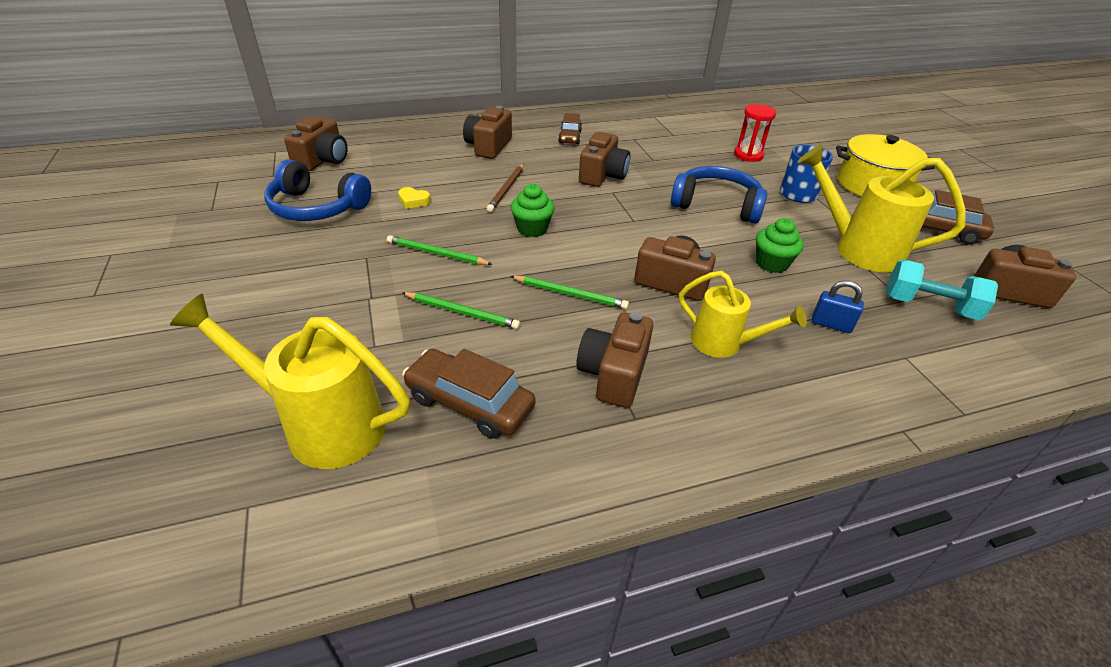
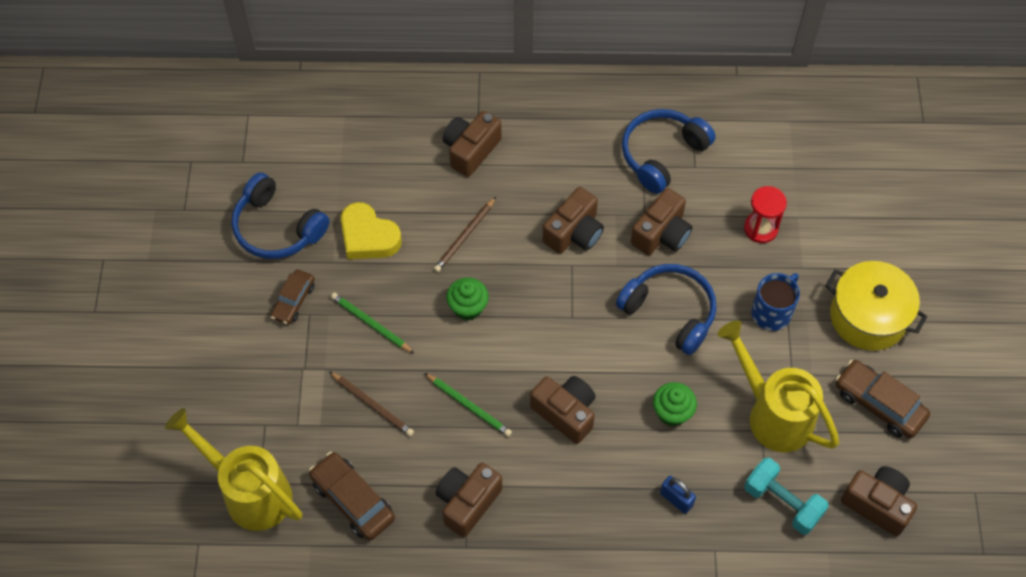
camera: 20 degrees right, 20 degrees up
(323, 160) = (293, 143): brown camera -> brown camera (661, 234)
(413, 201) = (368, 237): yellow heart -> yellow heart, size x2.03
(462, 312) = (373, 405): green pencil -> brown pencil
(570, 137) = (569, 147): brown car -> brown car (293, 301)
(644, 132) = (662, 154): none -> blue headphones
(723, 343) = (570, 495): yellow watering can -> none

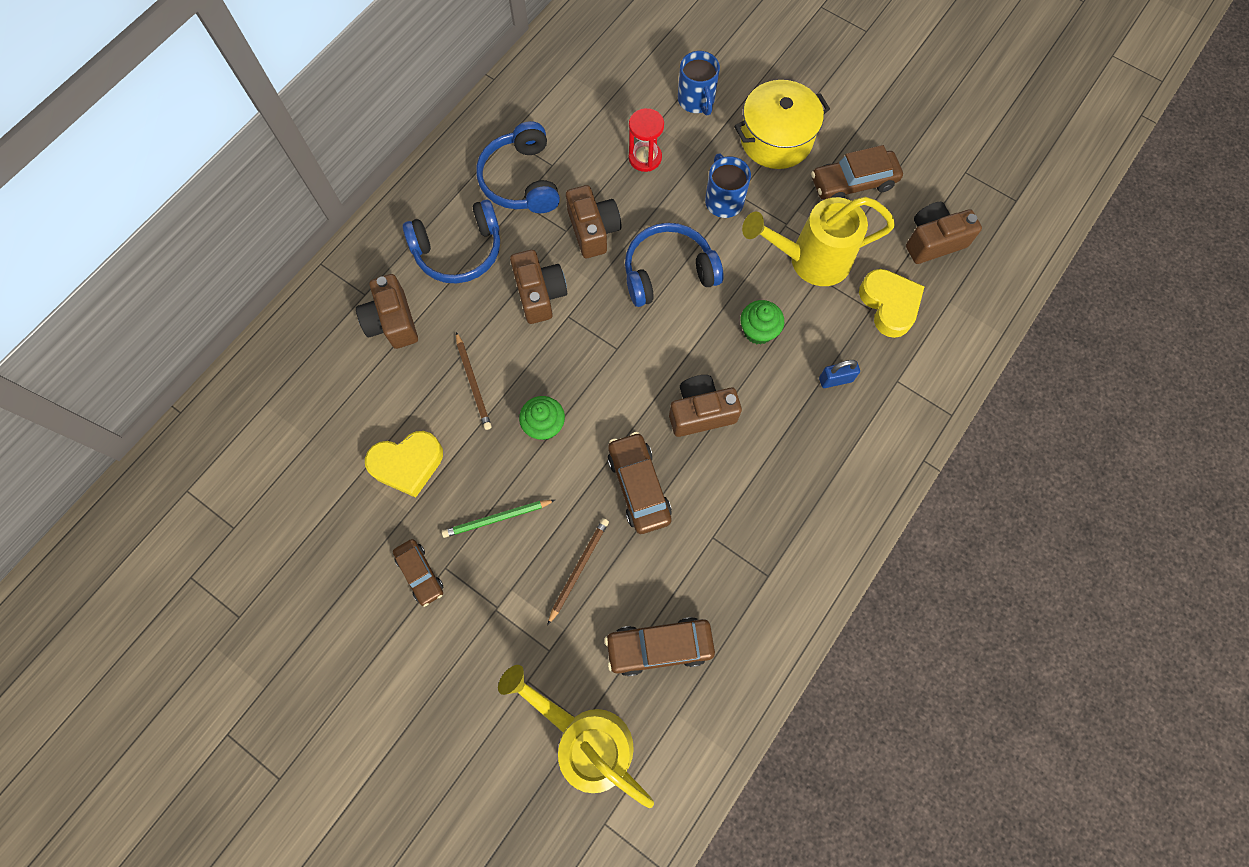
camera: 55 degrees left, 10 degrees up
(250, 492) = (586, 739): yellow watering can -> yellow watering can turned 60 degrees clockwise
(277, 228) = (331, 540): blue headphones -> blue headphones (459, 251)
(373, 405) = (578, 569): brown pencil -> brown pencil turned 45 degrees counterclockwise
(467, 502) = (728, 547): brown camera -> none
(469, 406) = (639, 486): green pencil -> brown car
(782, 502) = (889, 305): turquoise dumbbell -> yellow heart
(851, 232) = (696, 100): none -> blue mug

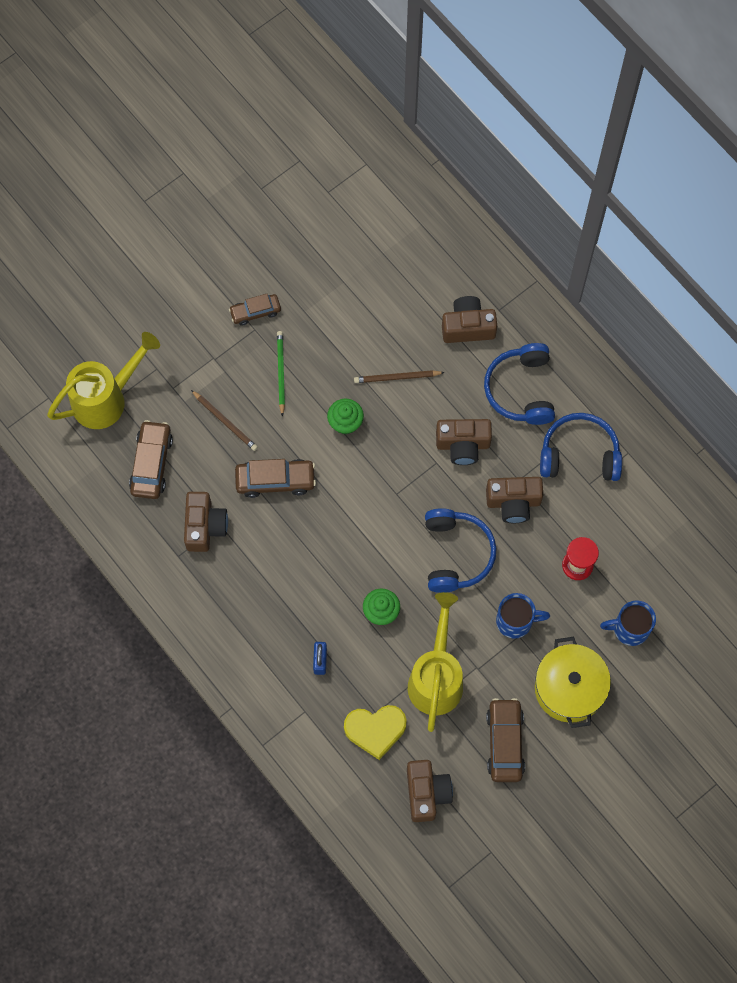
camera: 105 degrees right, 0 degrees up
(407, 464) = (342, 317): yellow heart -> none
(701, 412) = (322, 544): brown camera -> brown camera (205, 526)

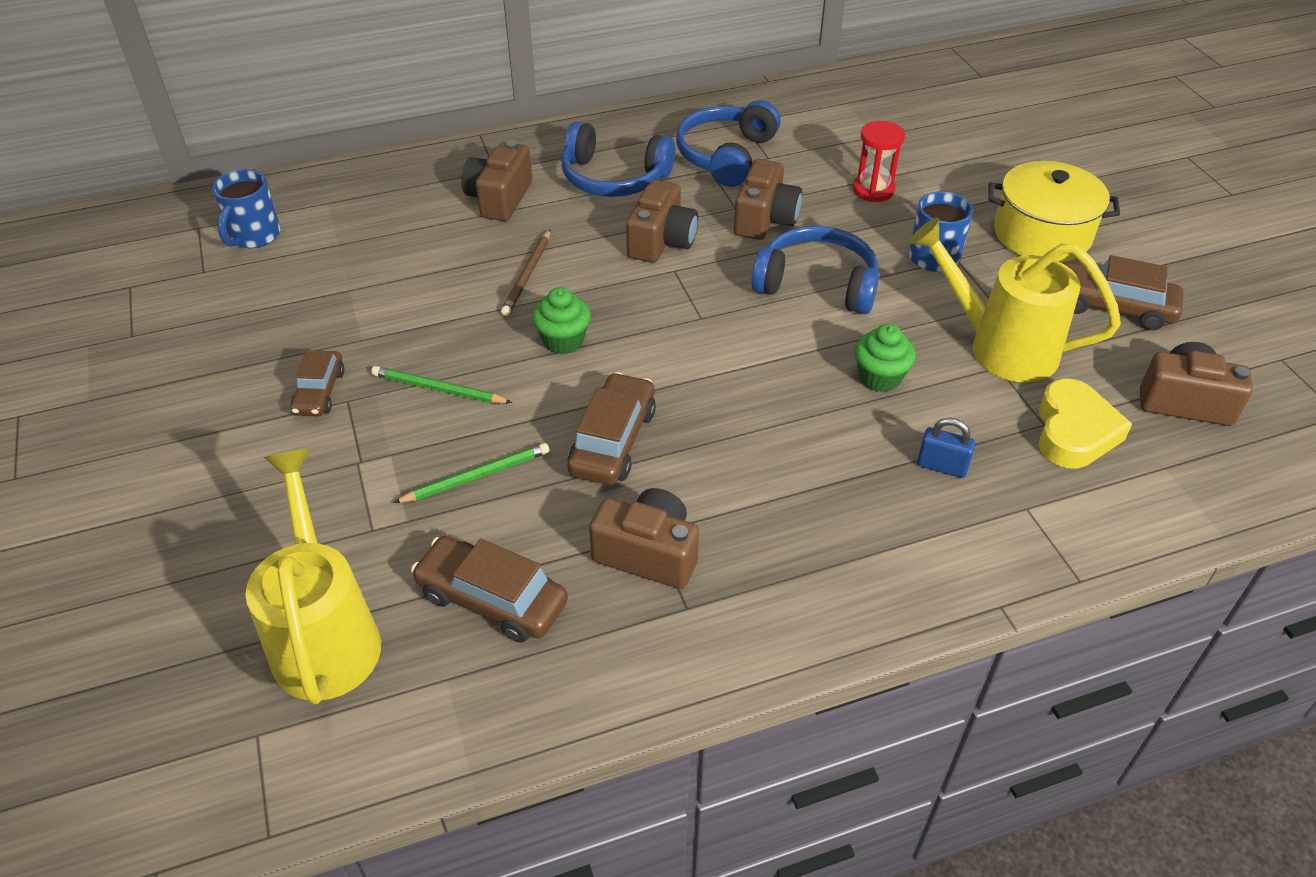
camera: 70 degrees left, 25 degrees down
(225, 421) = (476, 476): brown pencil -> green pencil
(629, 628) = (971, 171): blue mug -> blue mug (254, 236)

